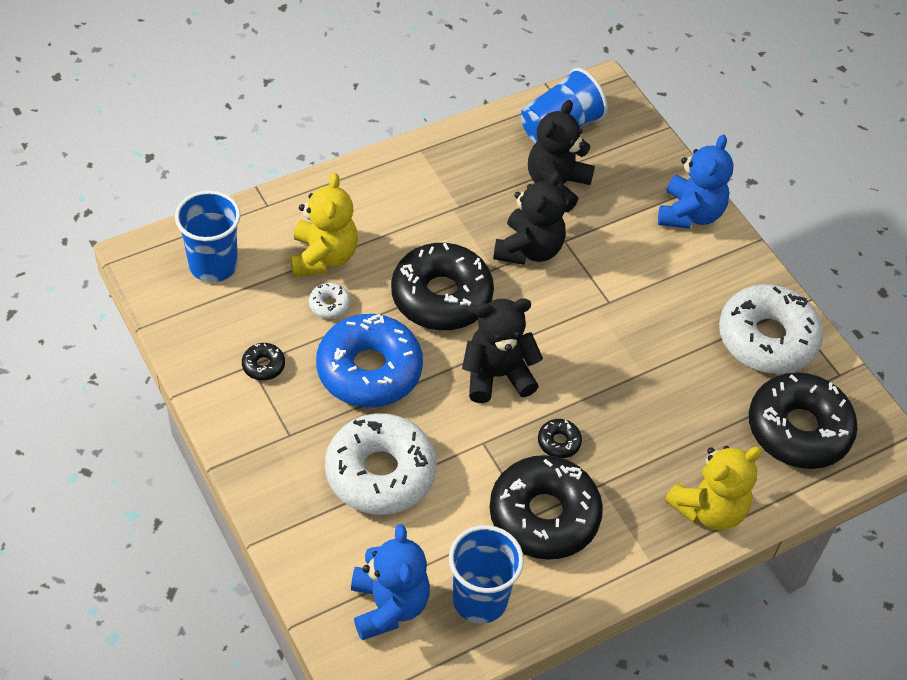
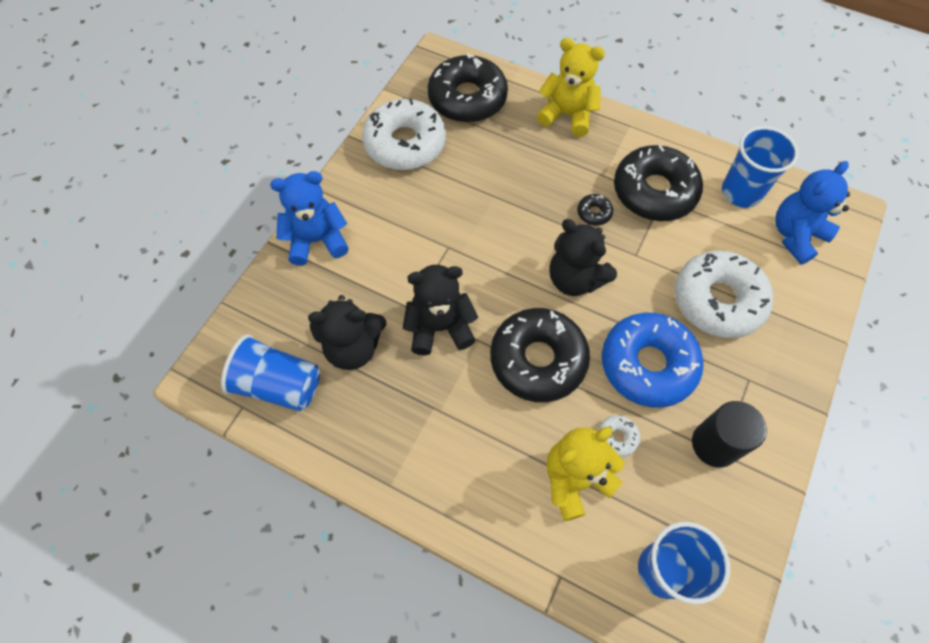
camera: 120 degrees left, 10 degrees up
(263, 365) = (714, 444): black donut -> black cylinder

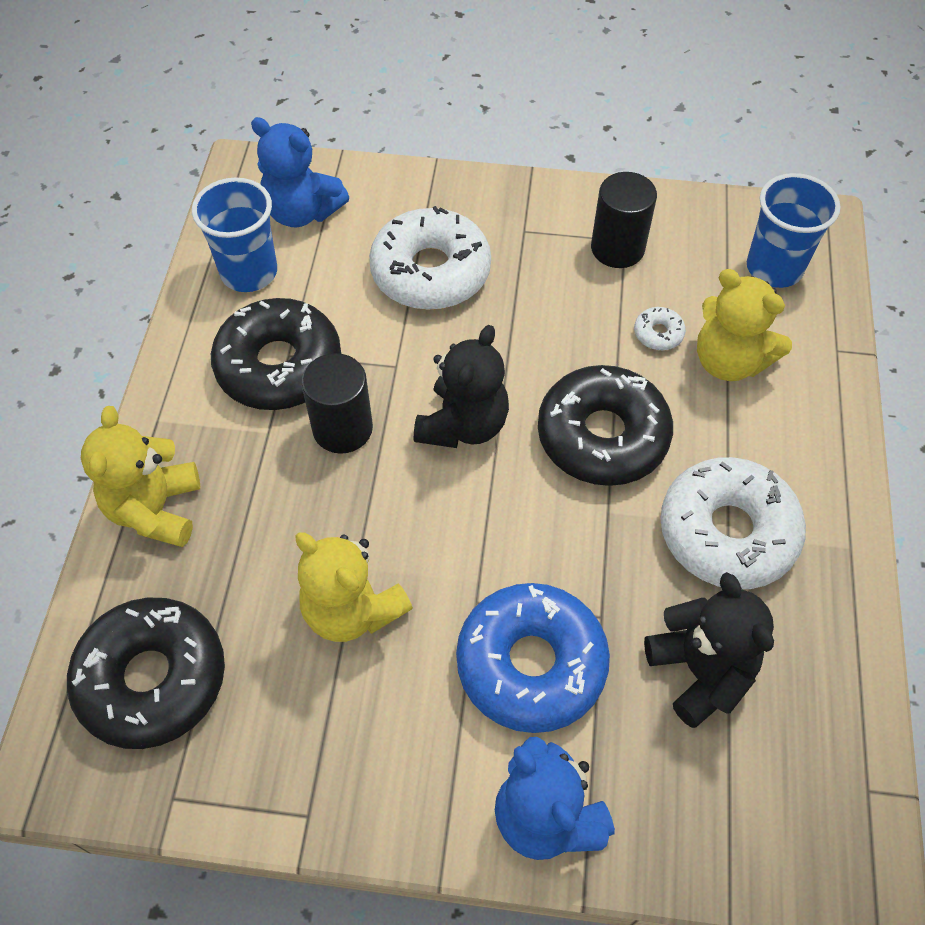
camera: 110 degrees left, 5 degrees down
(279, 385) = (809, 752): blue cup -> none
(405, 143) = (289, 749): white donut -> white donut (727, 532)
(440, 327) = (613, 566): black teddy bear -> none
(469, 187) = (352, 610): none -> yellow teddy bear
(594, 213) = (342, 428): black donut -> black cylinder
(647, 365) = (552, 323): blue donut -> blue donut (531, 664)

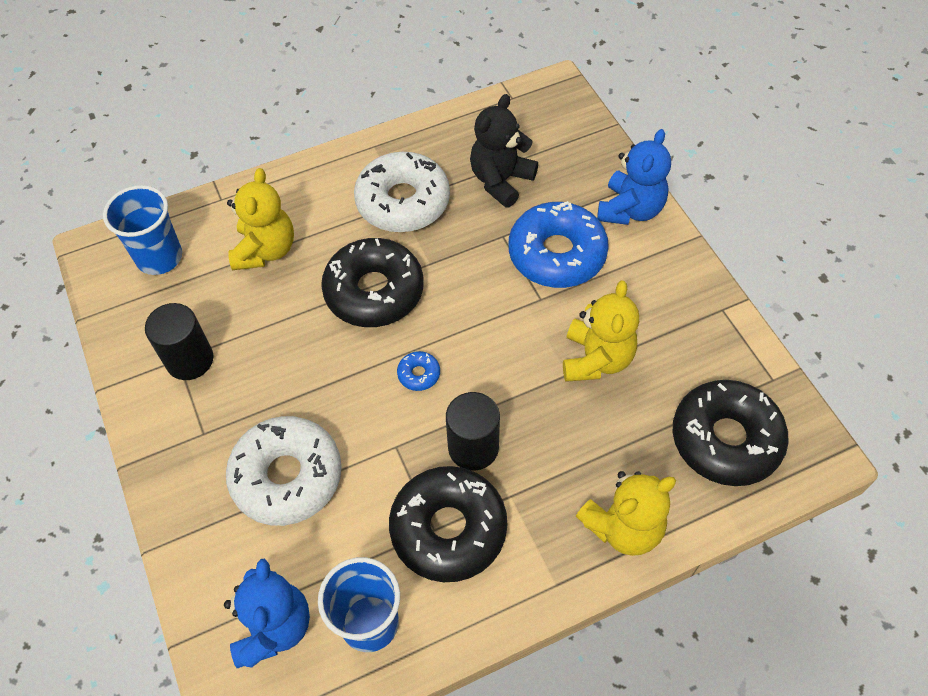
camera: 120 degrees left, 0 degrees up
(463, 425) = (419, 374): black teddy bear -> blue donut
(658, 333) = (264, 298): white donut -> none

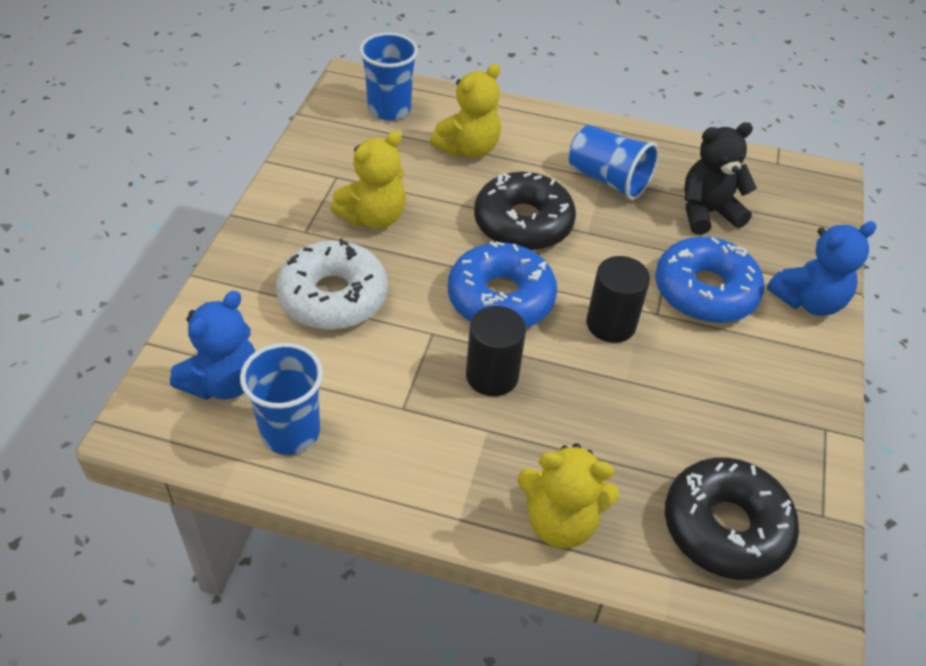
camera: 35 degrees right, 10 degrees down
(190, 360) = (344, 182): black cylinder -> black cylinder (611, 324)
(403, 202) = (608, 180): white donut -> blue cup
(419, 374) = (500, 298): blue donut -> blue donut, size x2.46
(448, 529) = (414, 416): black donut -> none
(596, 359) = (663, 386): yellow teddy bear -> yellow teddy bear (373, 217)

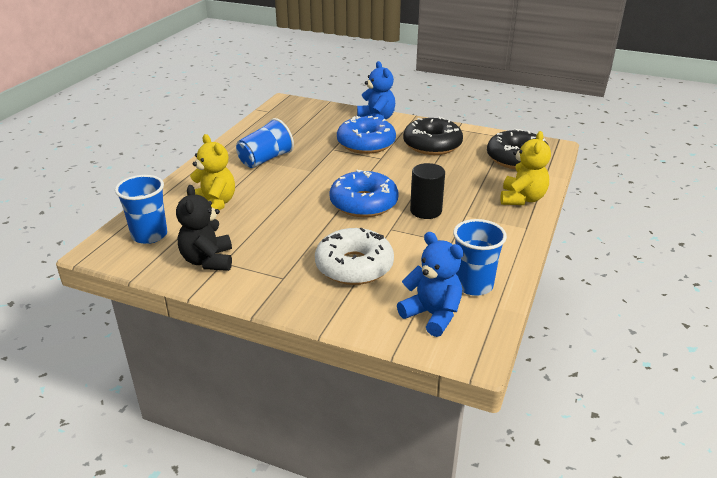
camera: 80 degrees left, 15 degrees down
(373, 217) = (275, 247): yellow teddy bear -> none
(523, 223) = (298, 190): black donut -> black donut (432, 145)
(611, 324) = (388, 171): black cylinder -> none
(707, 213) = (304, 135): black teddy bear -> black teddy bear (208, 261)

